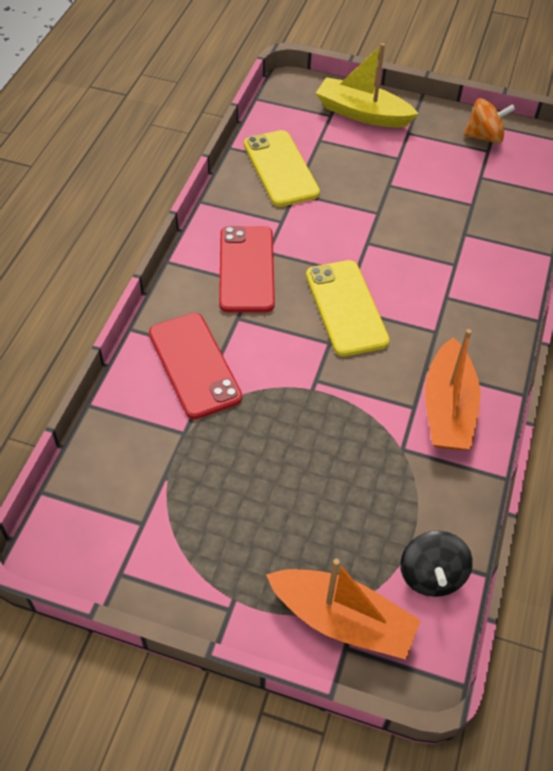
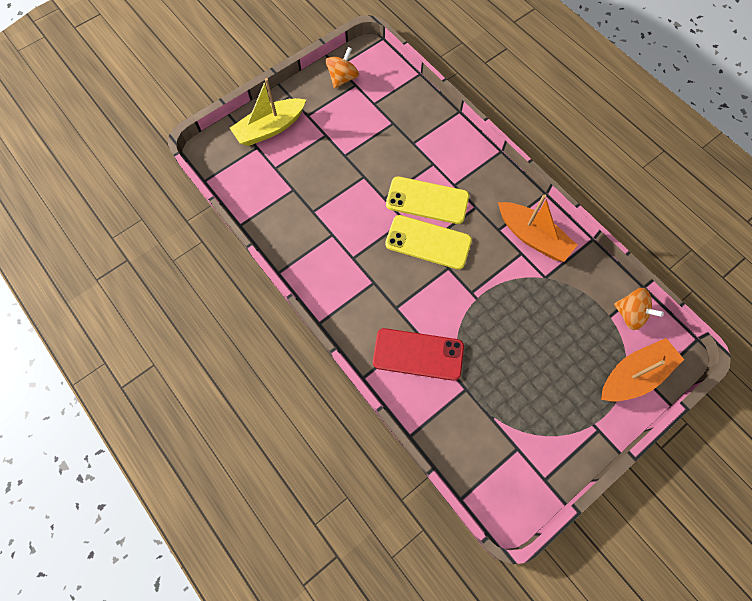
camera: 55 degrees left, 15 degrees up
(246, 269) = (359, 279): red phone -> none
(280, 169) = (284, 206): yellow phone -> yellow phone (427, 200)
(431, 575) = (630, 314): black spinning top -> orange spinning top

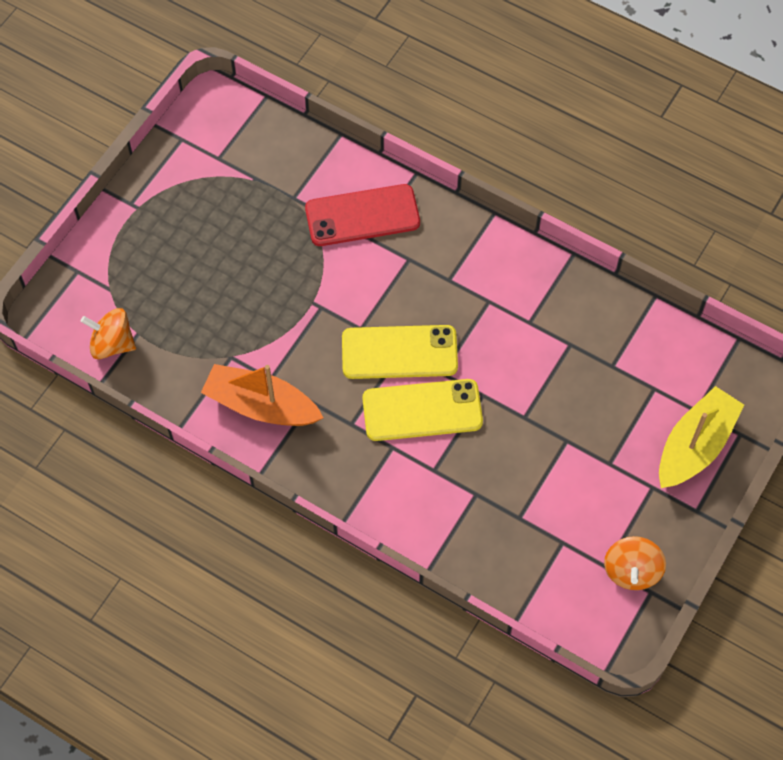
camera: 160 degrees right, 5 degrees down
(634, 375) = (98, 274): orange boat -> none

